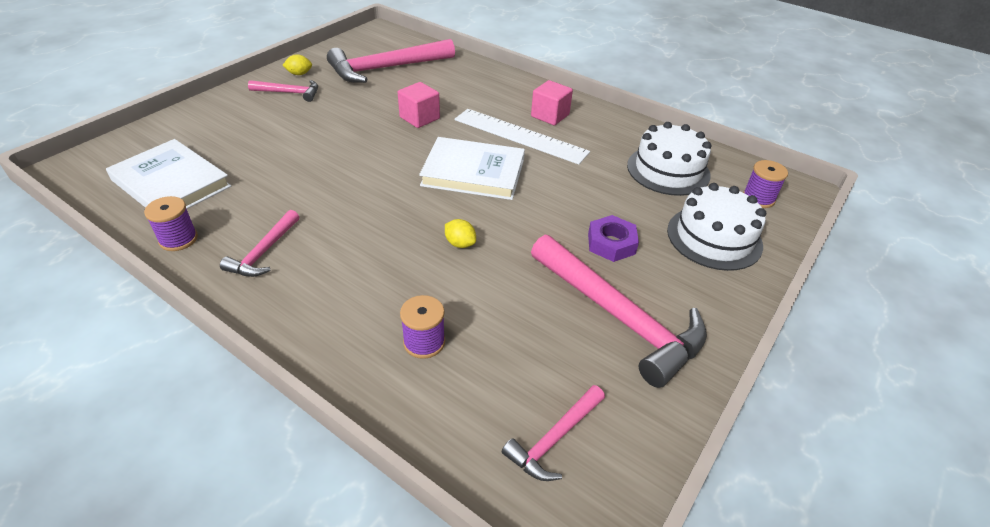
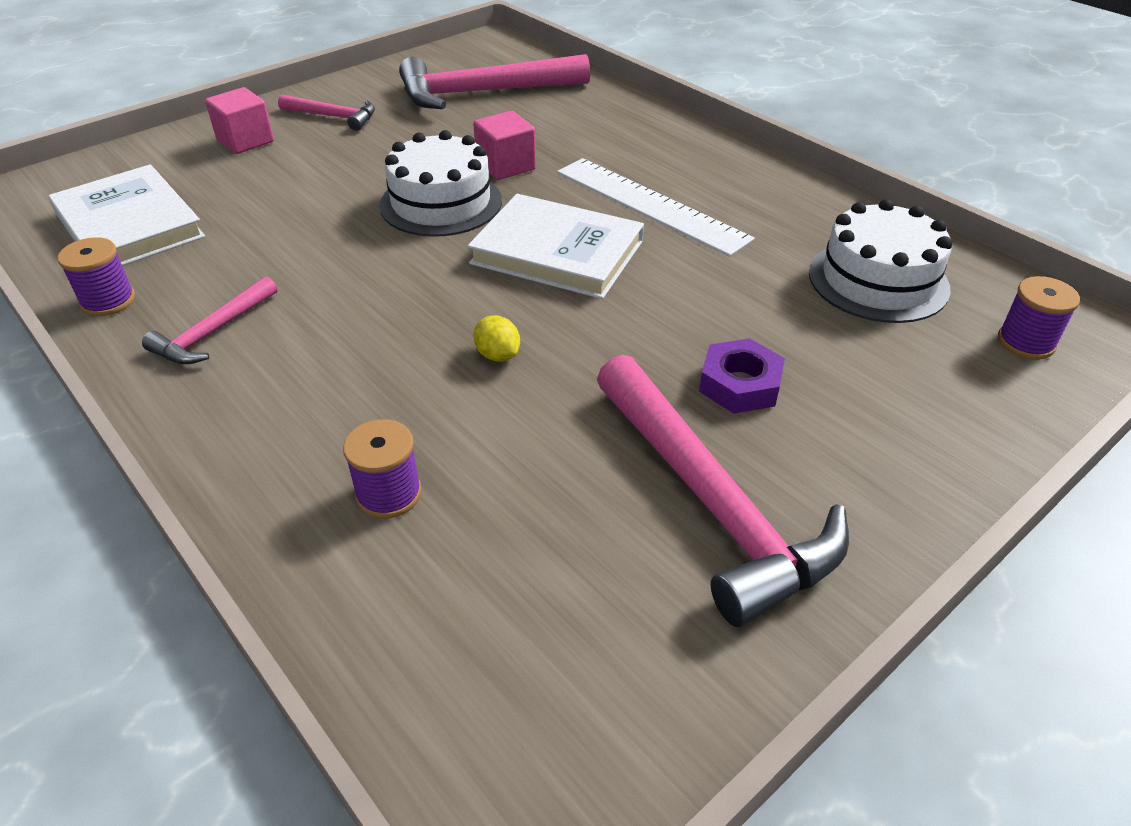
camera: 15 degrees right, 0 degrees up
(299, 74) = (357, 92): yellow lemon -> none
(550, 115) = (709, 179): pink cube -> pink cube (245, 141)
(555, 439) = (535, 678): pink hammer -> none
(714, 237) = (923, 397): white cake -> white cake (441, 203)

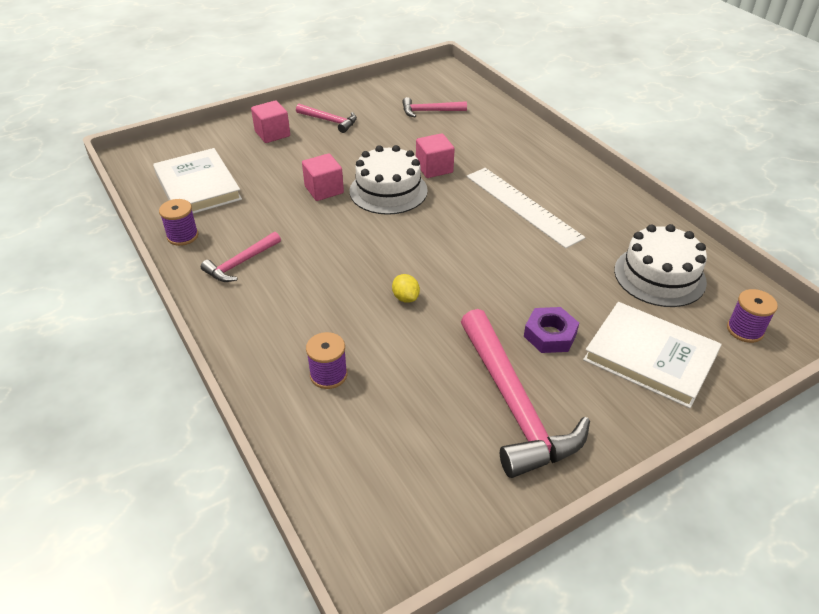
camera: 10 degrees right, 0 degrees up
(338, 211) = (324, 190): none -> pink cube
(484, 92) = (430, 111): pink hammer -> pink hammer, size x0.51
(557, 252) = (455, 233): white book -> white book (650, 357)

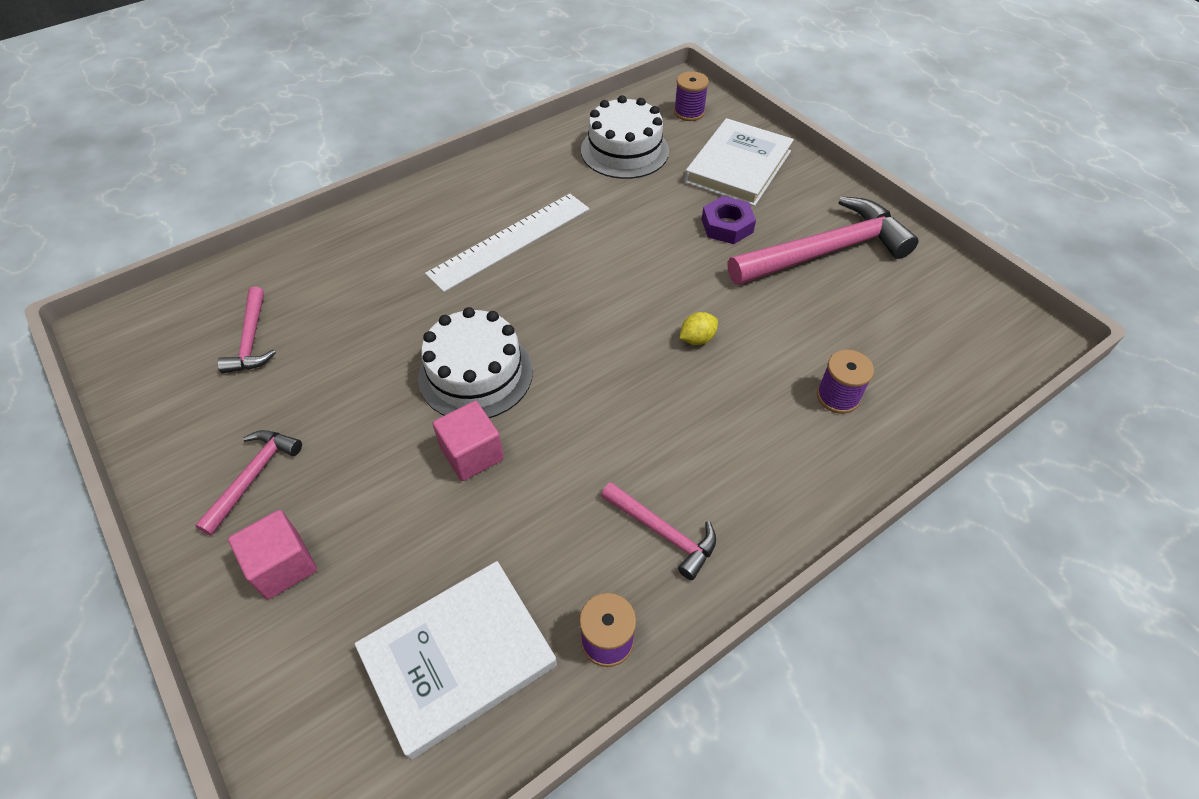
camera: 95 degrees left, 10 degrees up
(434, 168) = (420, 326): pink cube -> none

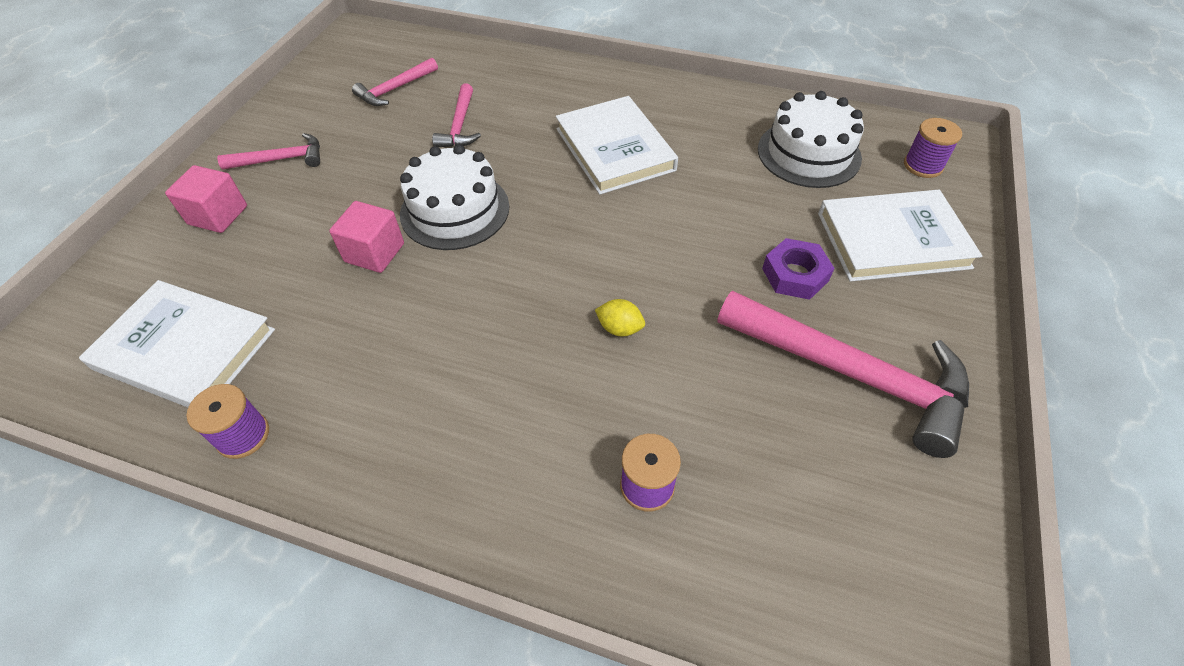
camera: 55 degrees right, 0 degrees up
(510, 241) = (615, 149): white ruler -> white book
(662, 532) = (374, 418): pink hammer -> pink hammer (460, 125)

